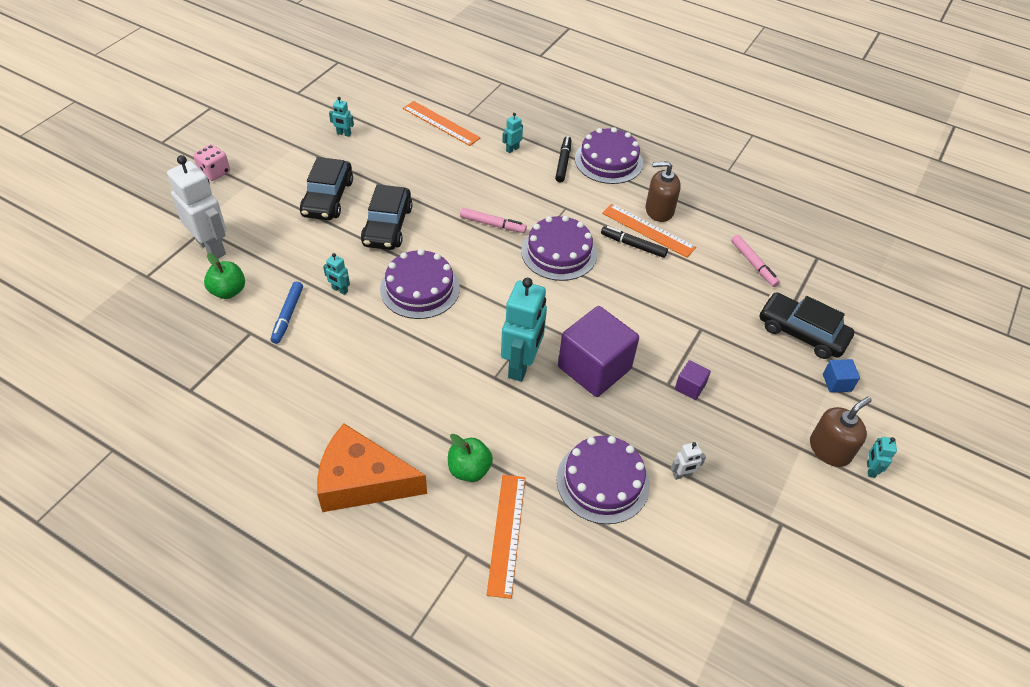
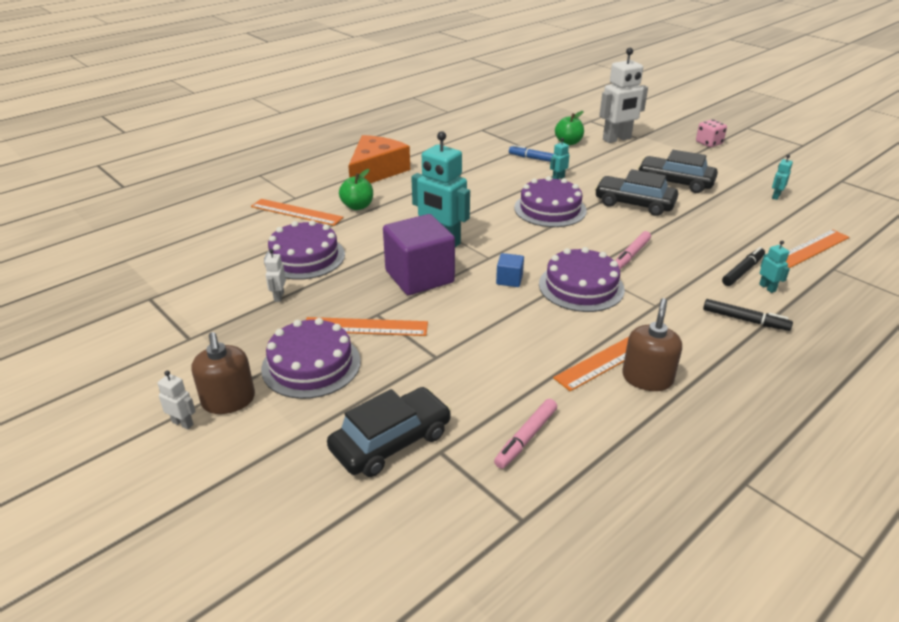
camera: 110 degrees right, 15 degrees down
(608, 161) = (754, 358): purple cake -> purple cake (311, 364)
(633, 245) = (583, 340): black marker -> black marker (742, 271)
(690, 387) = (365, 327): purple cube -> orange ruler
(753, 264) = (526, 438): pink marker -> pink marker turned 45 degrees counterclockwise
(836, 383) = (302, 443): blue cube -> blue cube (509, 280)
(870, 469) = (183, 423): turquoise robot -> white robot

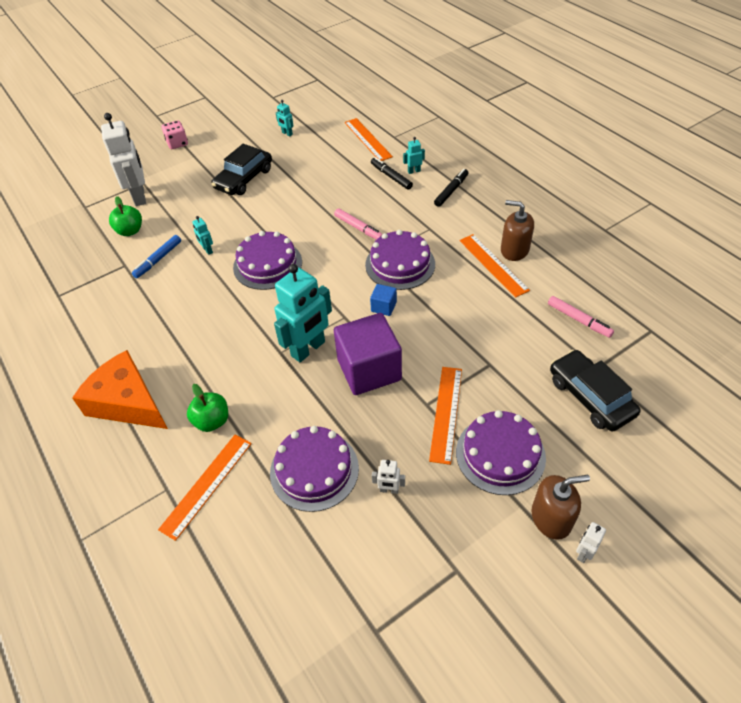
camera: 80 degrees left, 15 degrees up
(634, 203) = (274, 210): black car -> none

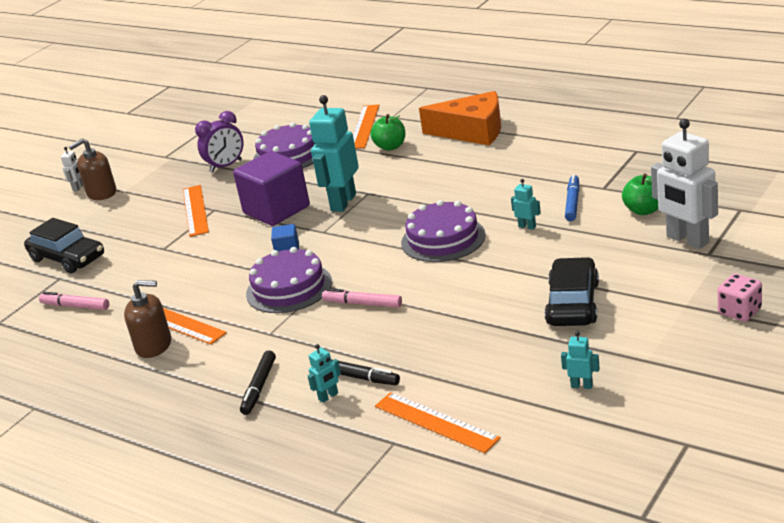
camera: 160 degrees right, 20 degrees down
(389, 490) = (226, 166): white robot -> purple clock
(500, 454) = (144, 206): purple cake -> none

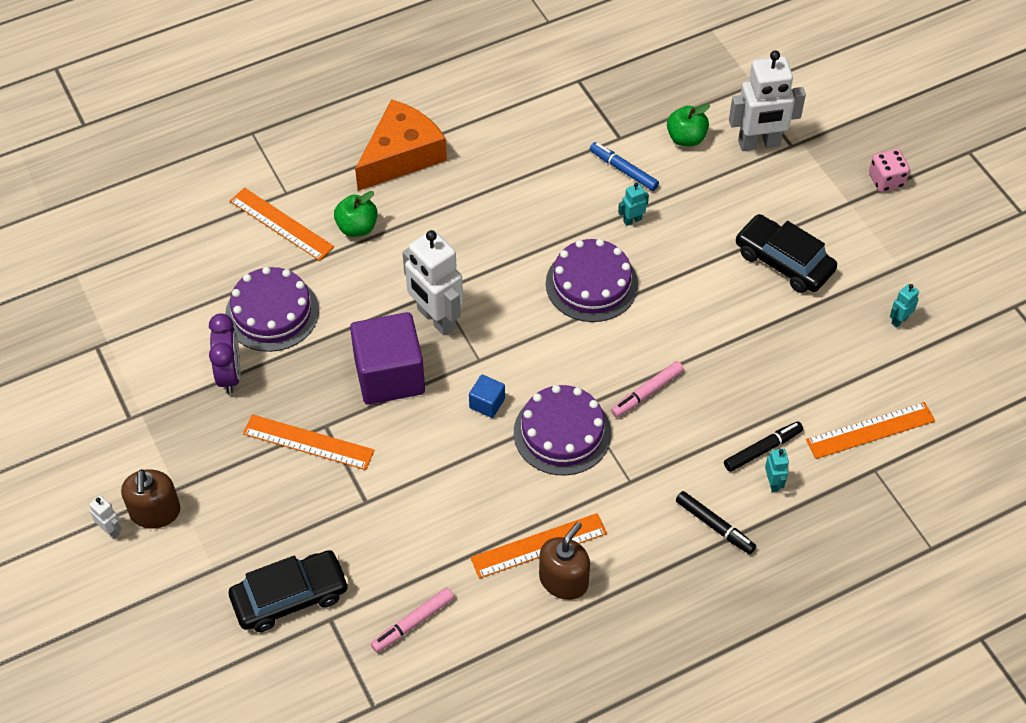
camera: 65 degrees left, 25 degrees up
(343, 202) = (435, 319): turquoise robot -> white robot

